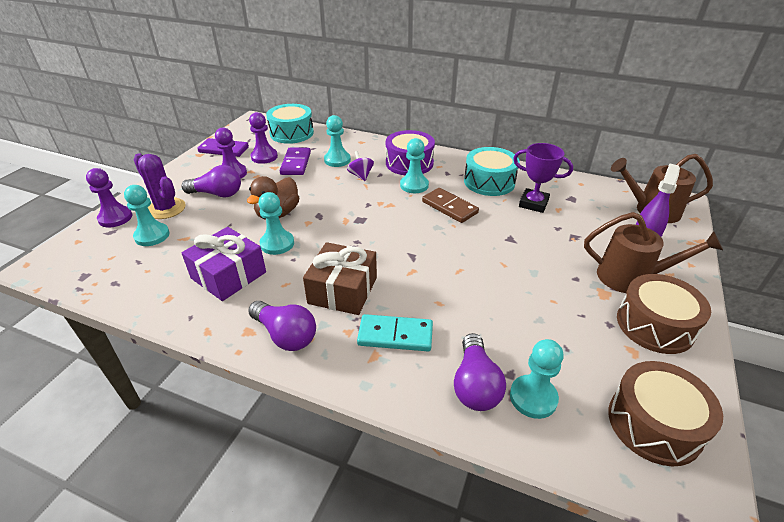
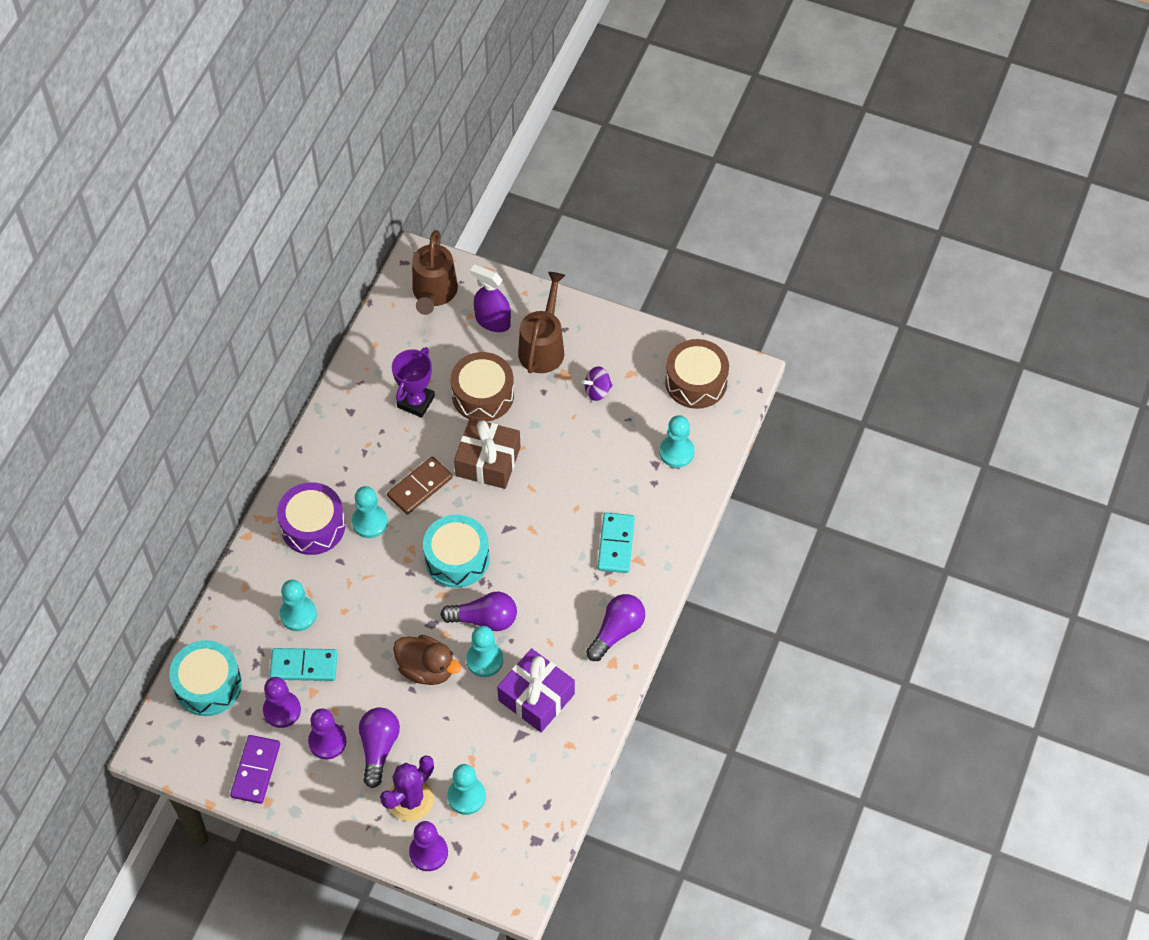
camera: 90 degrees left, 20 degrees up
(296, 163) = (304, 666): purple domino -> turquoise domino
(343, 290) = (559, 589): brown gift -> brown gift (488, 461)
(361, 176) = (342, 583): purple spinning top -> purple spinning top (597, 391)
(475, 385) = (666, 489): purple light bulb -> purple light bulb (484, 619)
(489, 182) = (366, 439): turquoise drum -> turquoise drum (457, 558)
(655, 325) = (602, 349): brown drum -> brown drum (483, 395)

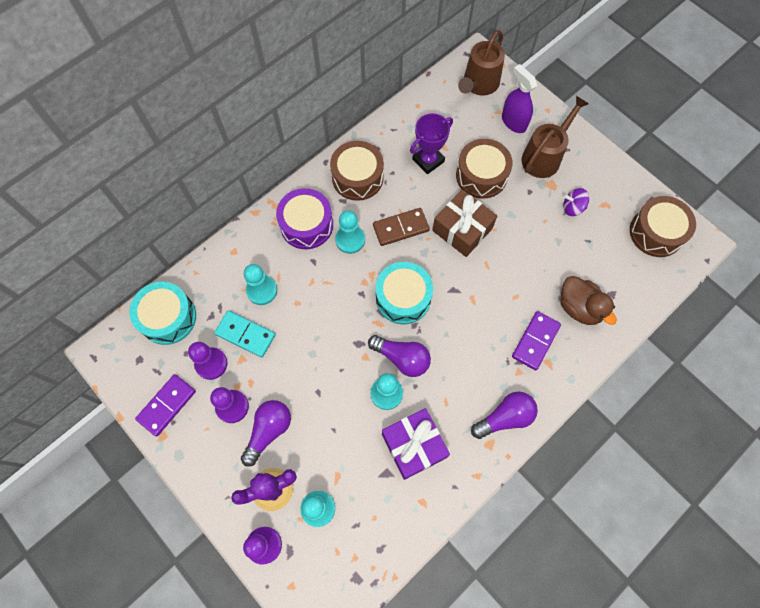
camera: 25 degrees right, 10 degrees up
(345, 452) = (357, 177): none -> brown drum
(426, 669) = (337, 380): brown duck -> brown duck (579, 308)
(616, 544) = (535, 341): turquoise domino -> purple domino
(676, 452) = (617, 284): turquoise pawn -> none

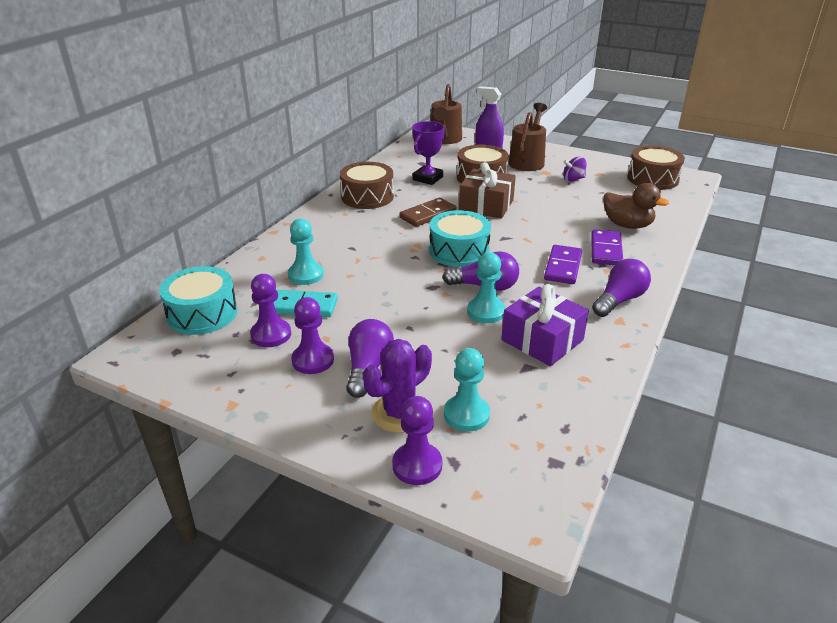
camera: 20 degrees left, 35 degrees down
(167, 405) = (227, 378): purple domino -> purple domino (563, 267)
(306, 225) = (332, 229): purple drum -> none
(350, 240) = (382, 229): turquoise pawn -> none

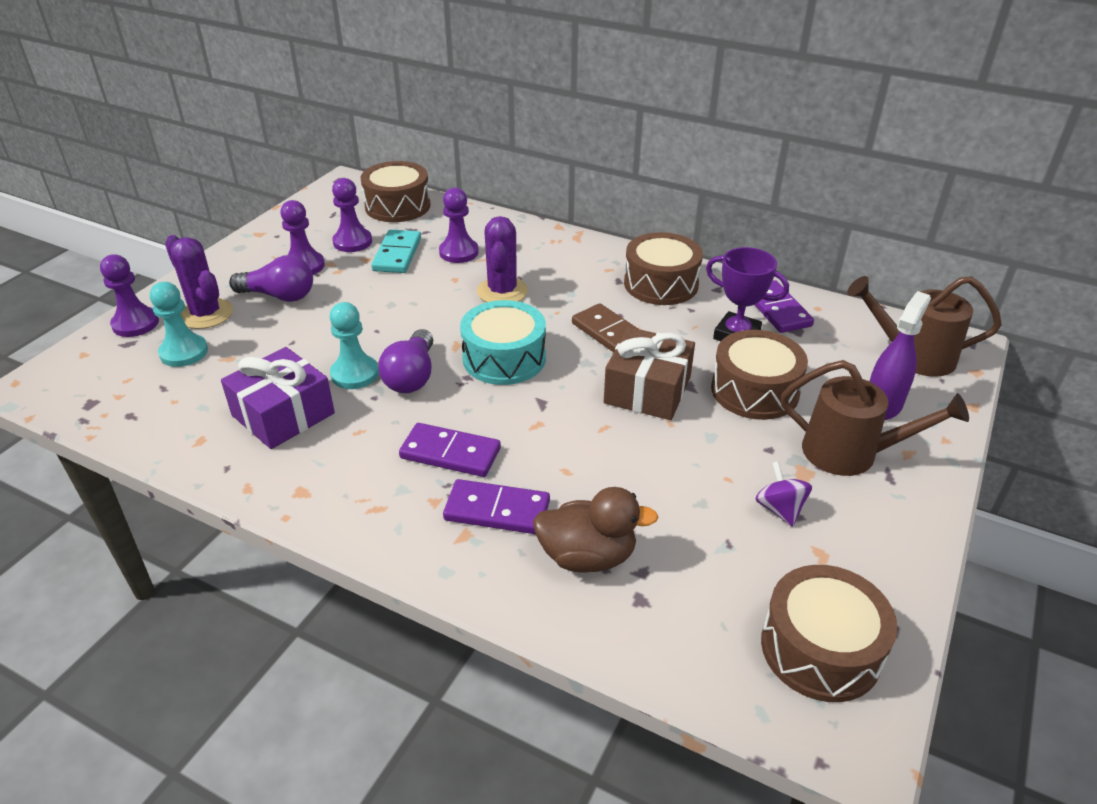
camera: 90 degrees right, 5 degrees up
(202, 313) = (397, 206): turquoise drum -> brown drum
(306, 275) = (459, 252): turquoise pawn -> purple pawn
(371, 253) = (502, 291): none -> purple cactus
(400, 166) = (777, 309): none -> purple domino
(619, 300) = (350, 500): purple light bulb -> none
(627, 225) = (587, 556): brown duck -> brown duck turned 120 degrees counterclockwise

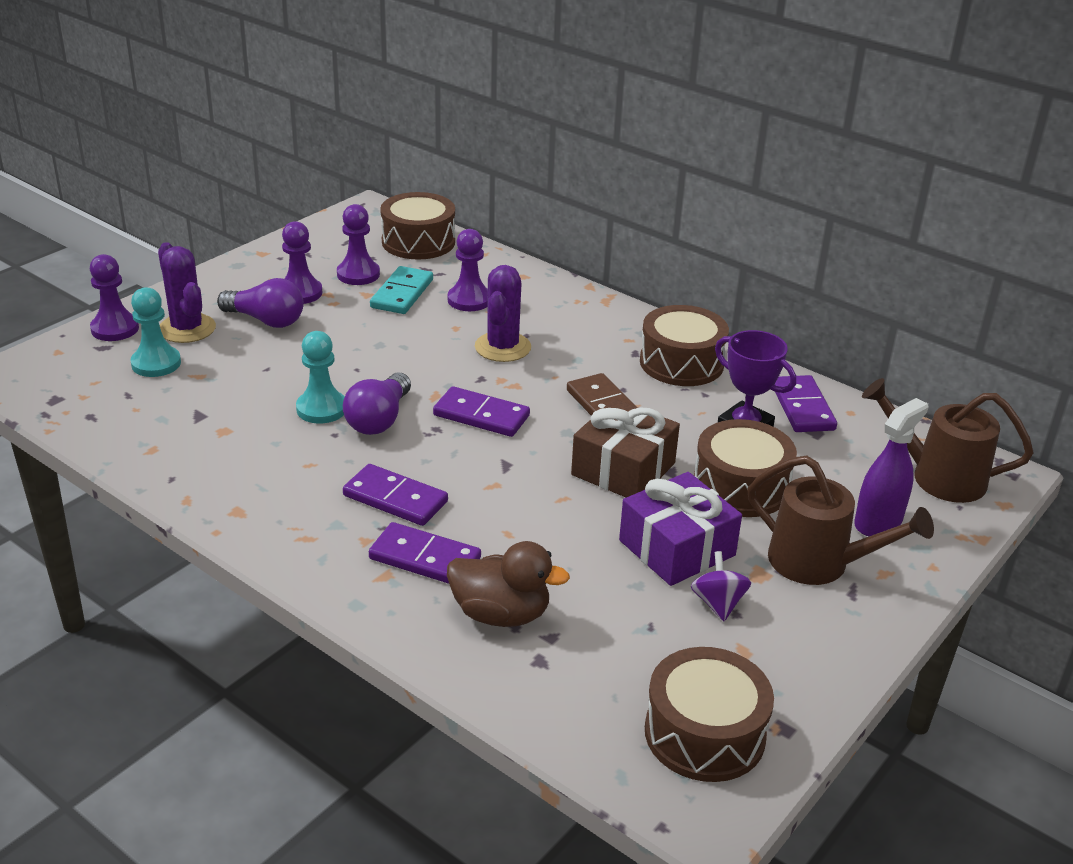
camera: 10 degrees right, 5 degrees down
(283, 414) = (239, 437): purple gift -> purple gift (677, 548)
(504, 358) = (481, 415): turquoise drum -> purple domino

